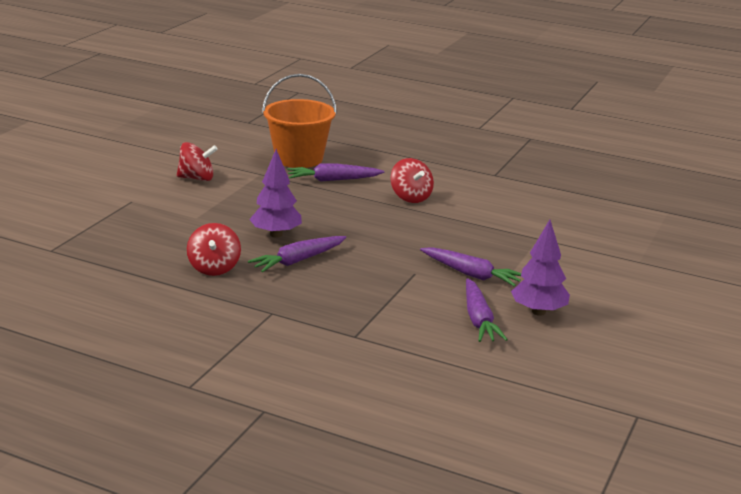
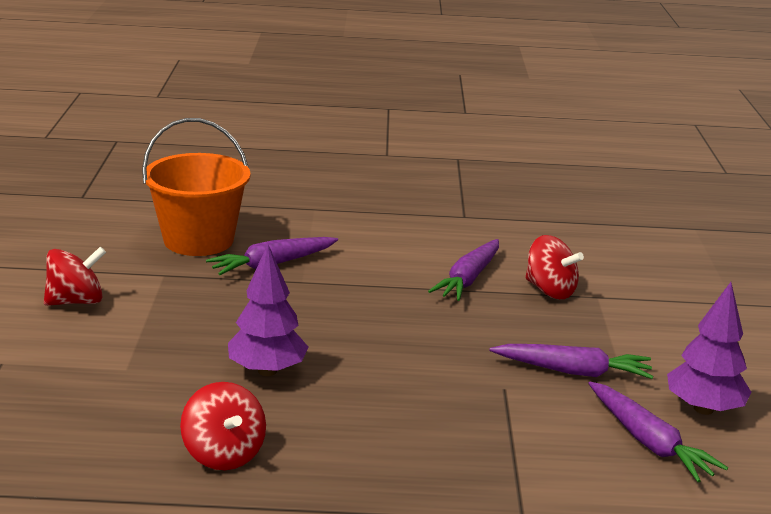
camera: 25 degrees left, 0 degrees up
(298, 261) = (335, 408): purple carrot -> purple carrot (468, 279)
(410, 197) = (394, 270): red spinning top -> red spinning top (550, 290)

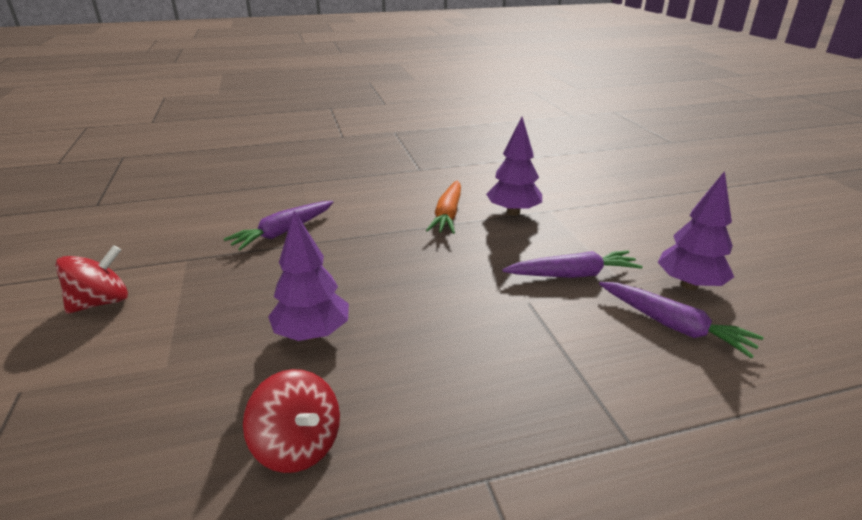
camera: 15 degrees left, 5 degrees up
(198, 240) = (212, 223): orange bucket -> none
(468, 279) = (448, 214): purple carrot -> orange carrot
(550, 290) = (513, 212): red spinning top -> purple tree

